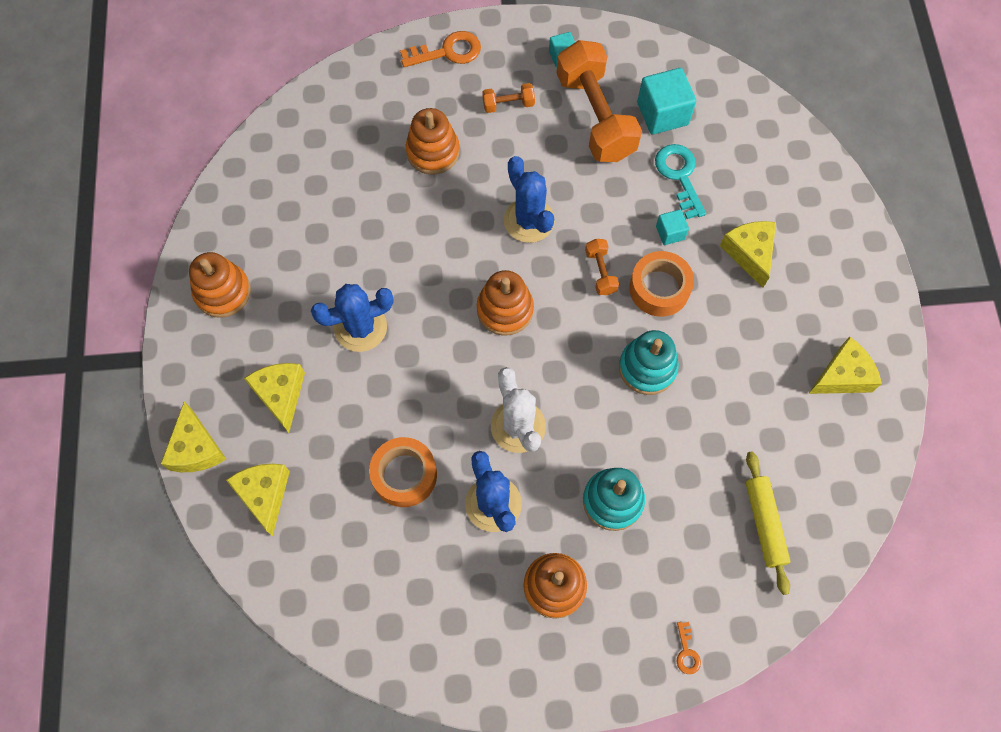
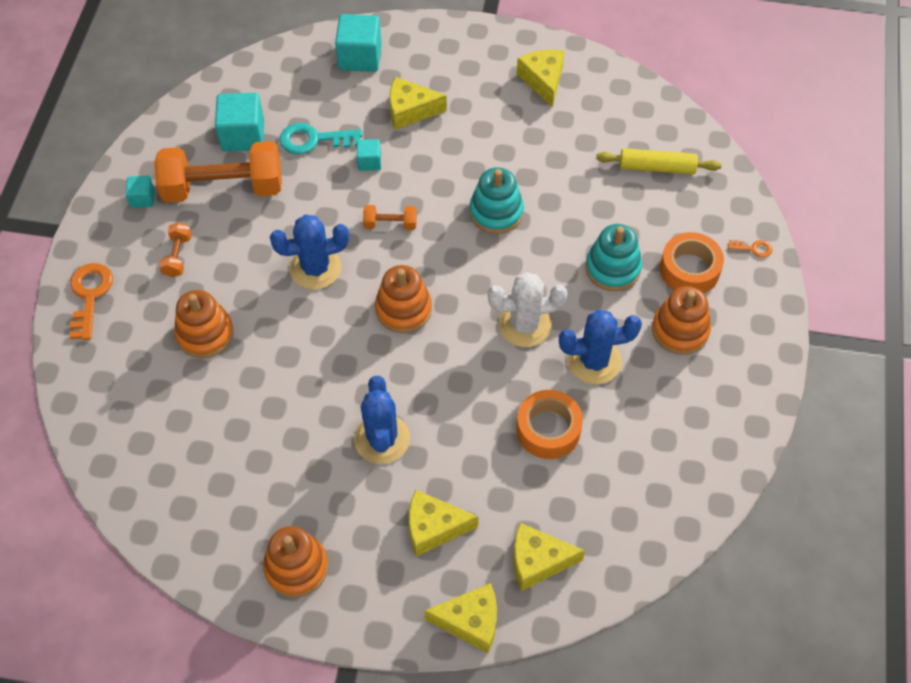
camera: 75 degrees left, 10 degrees down
(659, 288) = (422, 184): orange tape -> orange tape (689, 270)
(802, 187) = (360, 57): none -> turquoise cube

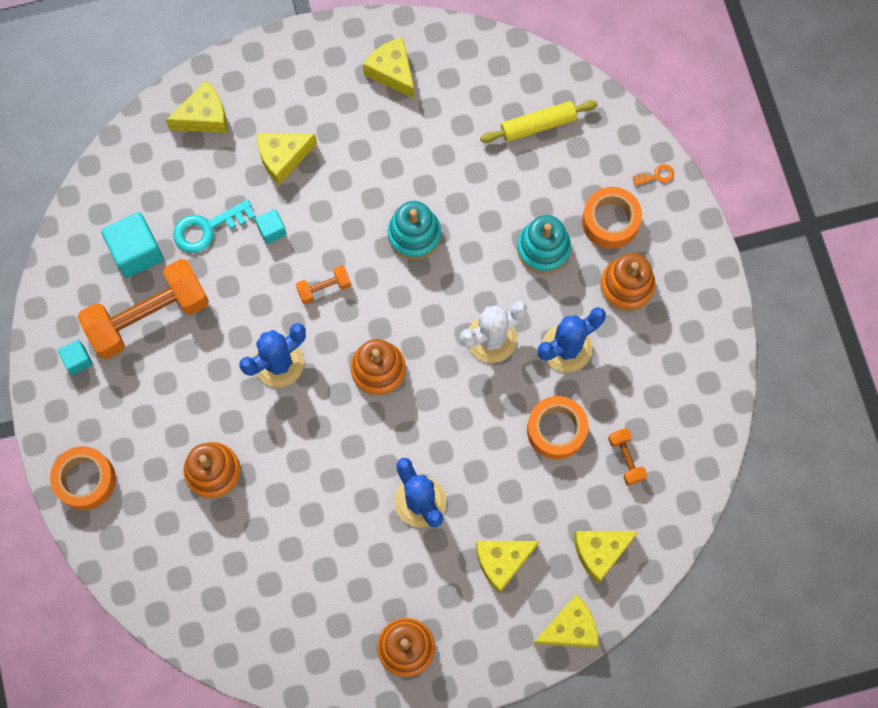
camera: 25 degrees left, 15 degrees up
(90, 295) = (85, 480): orange key -> orange tape
(178, 256) = (145, 405): orange dumbbell -> orange dumbbell (626, 459)
(360, 57) = (204, 117): turquoise cube -> yellow cheese

